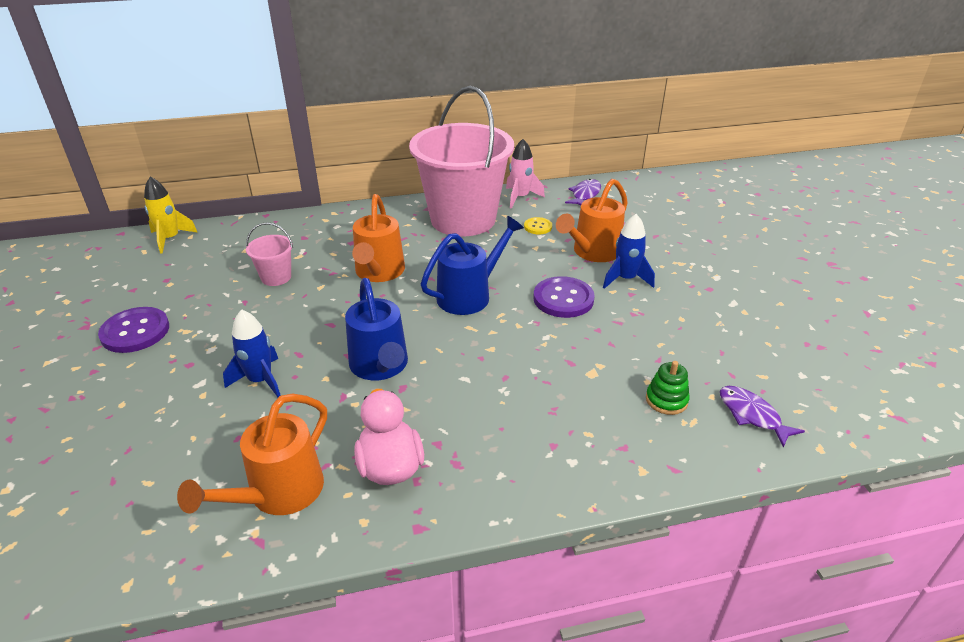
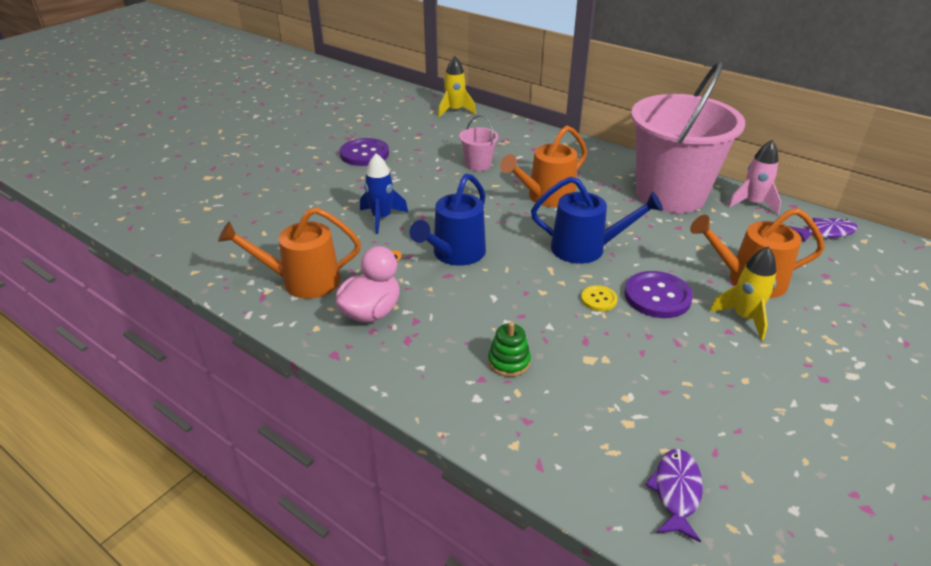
camera: 50 degrees right, 0 degrees up
(538, 227) = (729, 233): yellow button -> yellow button (598, 299)
(626, 279) = (744, 318): blue rocket -> yellow rocket
(666, 400) = (617, 421): green stacking toy -> green stacking toy (509, 362)

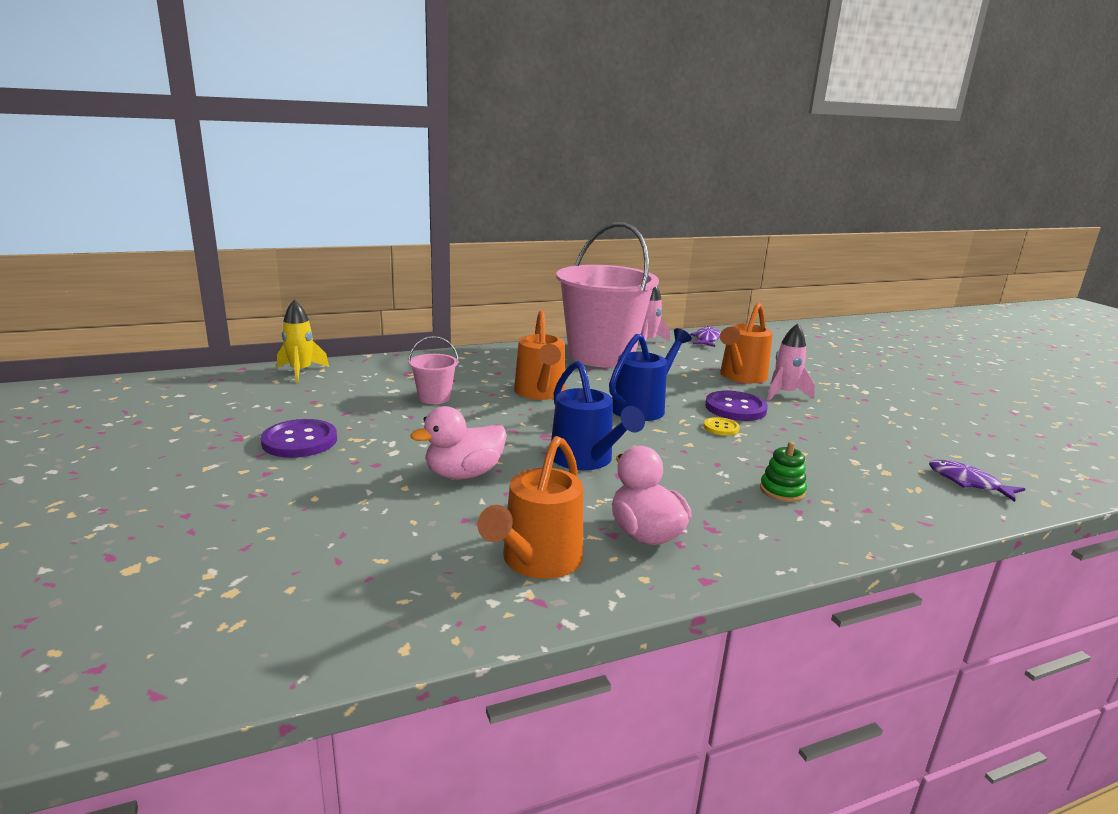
camera: 60 degrees left, 15 degrees down
(382, 218) = (463, 474): blue rocket -> pink duck
(744, 318) = (784, 394): yellow rocket -> pink rocket

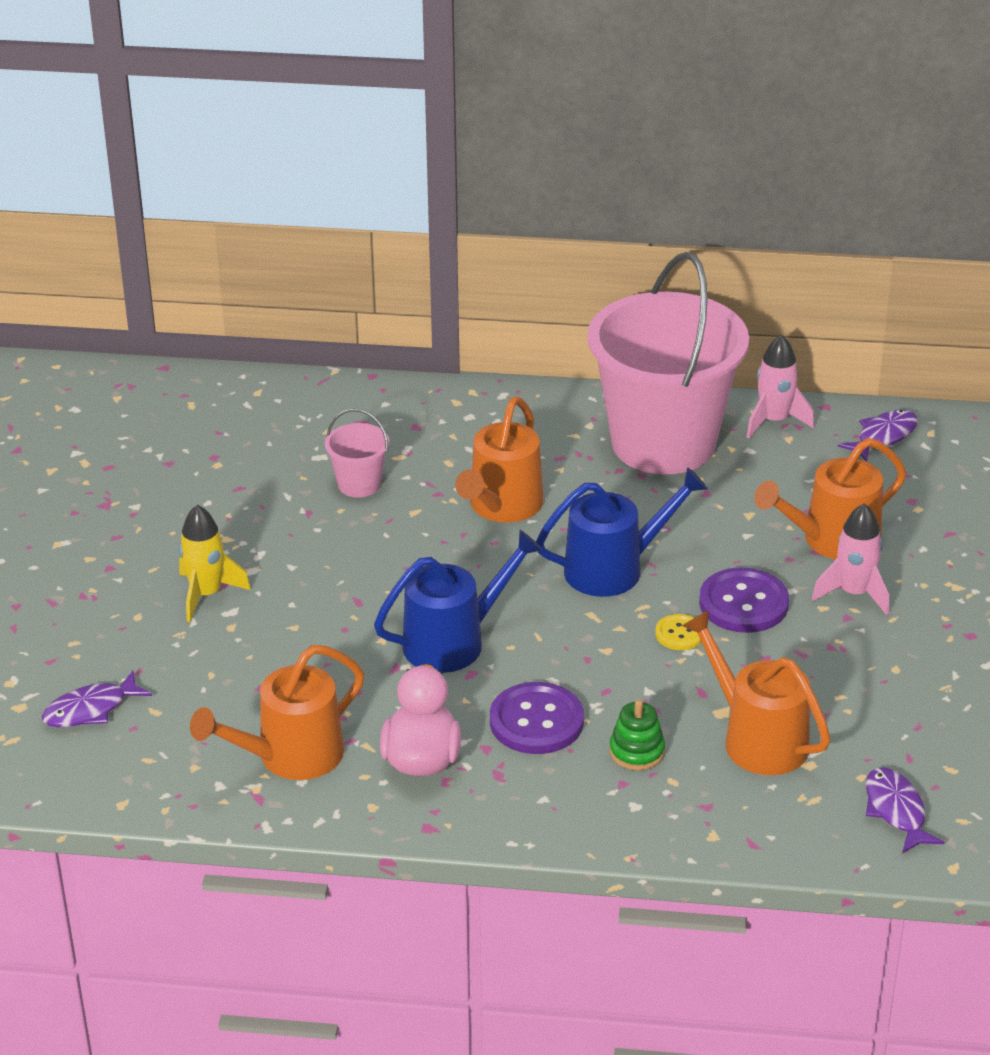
camera: 30 degrees right, 15 degrees up
(299, 441) = (164, 526): purple button -> purple button (536, 721)
(301, 372) = (229, 391): yellow rocket -> yellow rocket (206, 594)
(313, 575) = (90, 709): none -> purple fish
(463, 474) = (303, 625): pink duck -> none
(586, 460) = (454, 641): blue watering can -> blue watering can turned 120 degrees counterclockwise
(838, 466) = (756, 738): none -> orange watering can

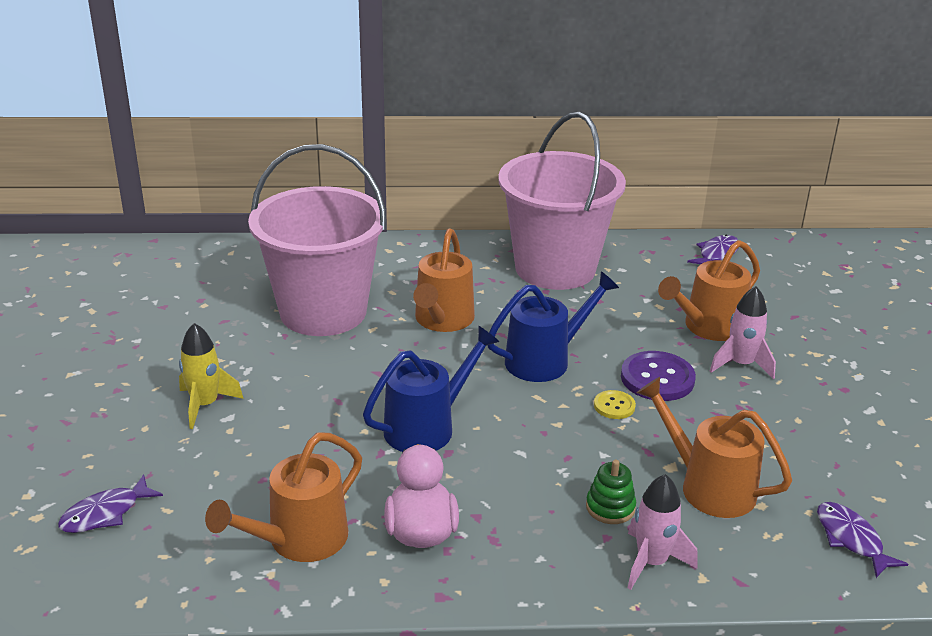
camera: 10 degrees left, 5 degrees down
(359, 484) = (323, 312): pink bucket -> pink bucket, size x2.50
(536, 721) = (515, 488): purple button -> none
(774, 421) = (633, 249): pink rocket -> pink rocket (651, 562)

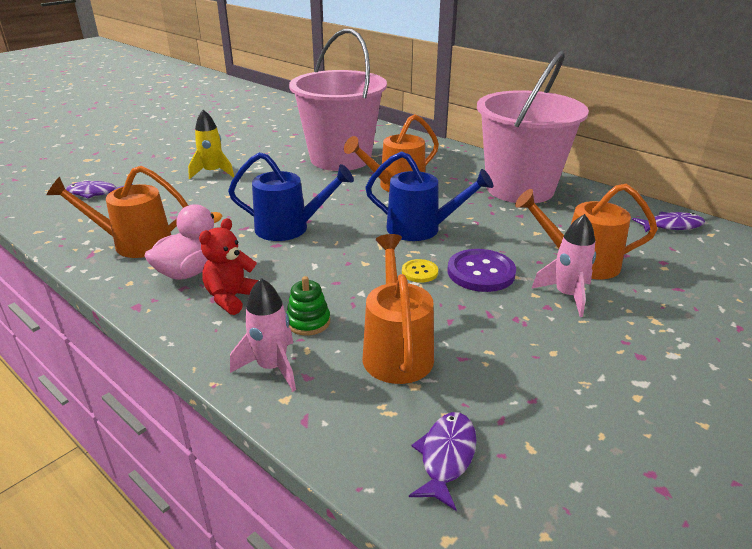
camera: 45 degrees right, 0 degrees up
(511, 529) = (232, 298): none -> red teddy bear

